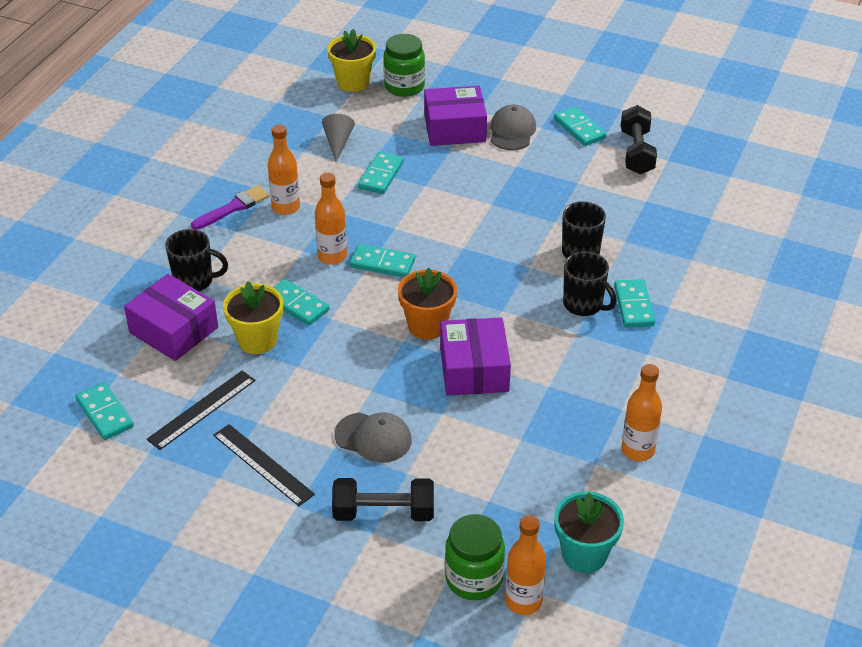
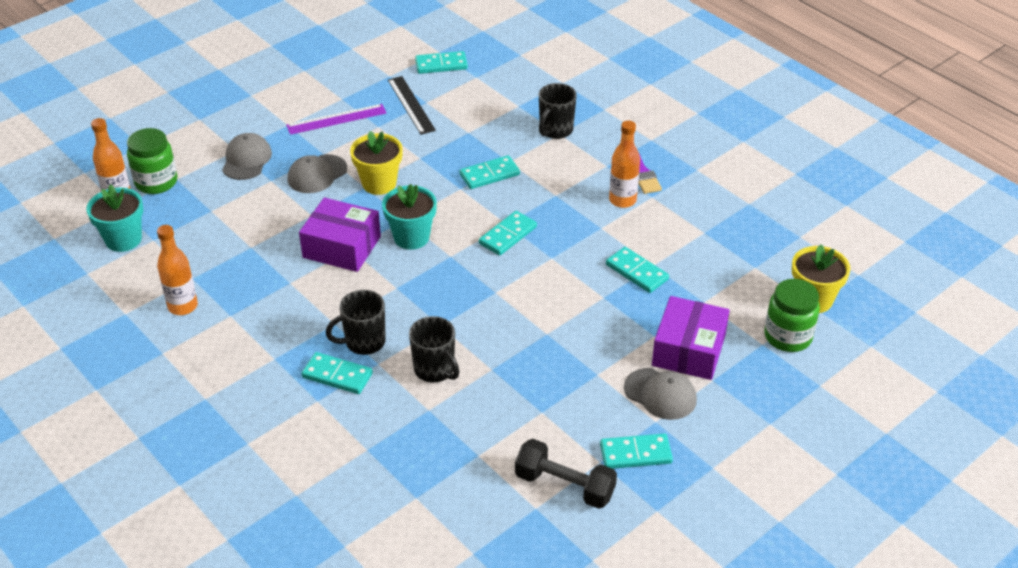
camera: 115 degrees right, 0 degrees up
(173, 330) = (504, 109): purple box -> none
(257, 340) = (463, 145): yellow flower pot -> yellow flower pot (379, 183)
(263, 464) = (336, 119): black ruler -> purple ruler
(332, 256) = (536, 209): orange bottle -> none
(338, 143) = (706, 259): grey cone -> none
(384, 512) = (246, 160): black dumbbell -> grey cap
(427, 326) = (411, 237): orange flower pot -> turquoise flower pot

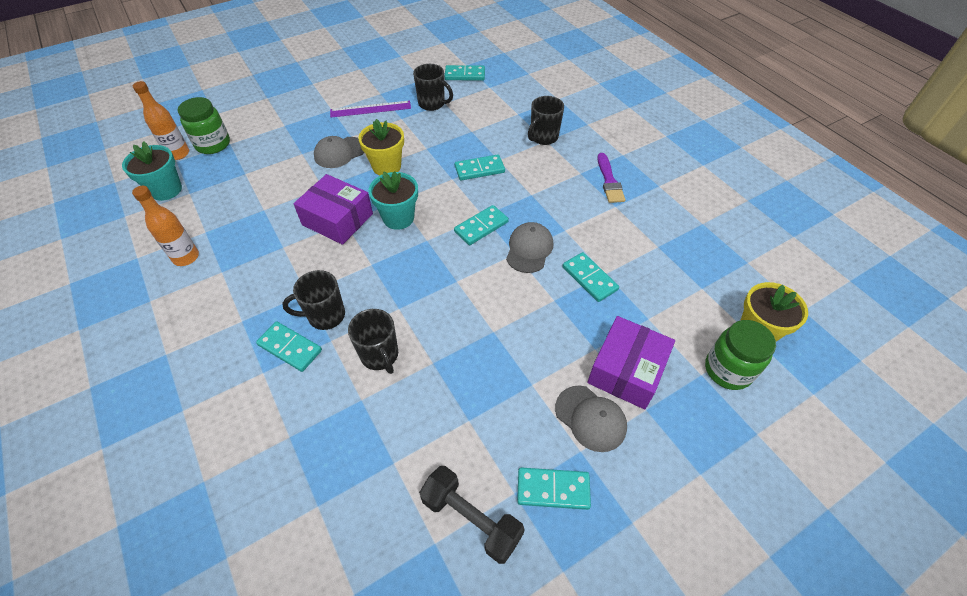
camera: 10 degrees right, 10 degrees up
(246, 160) = (289, 134): grey cap -> grey cap (529, 249)
(411, 105) = (432, 104): black ruler -> black mug
(622, 200) = (588, 206): orange bottle -> none

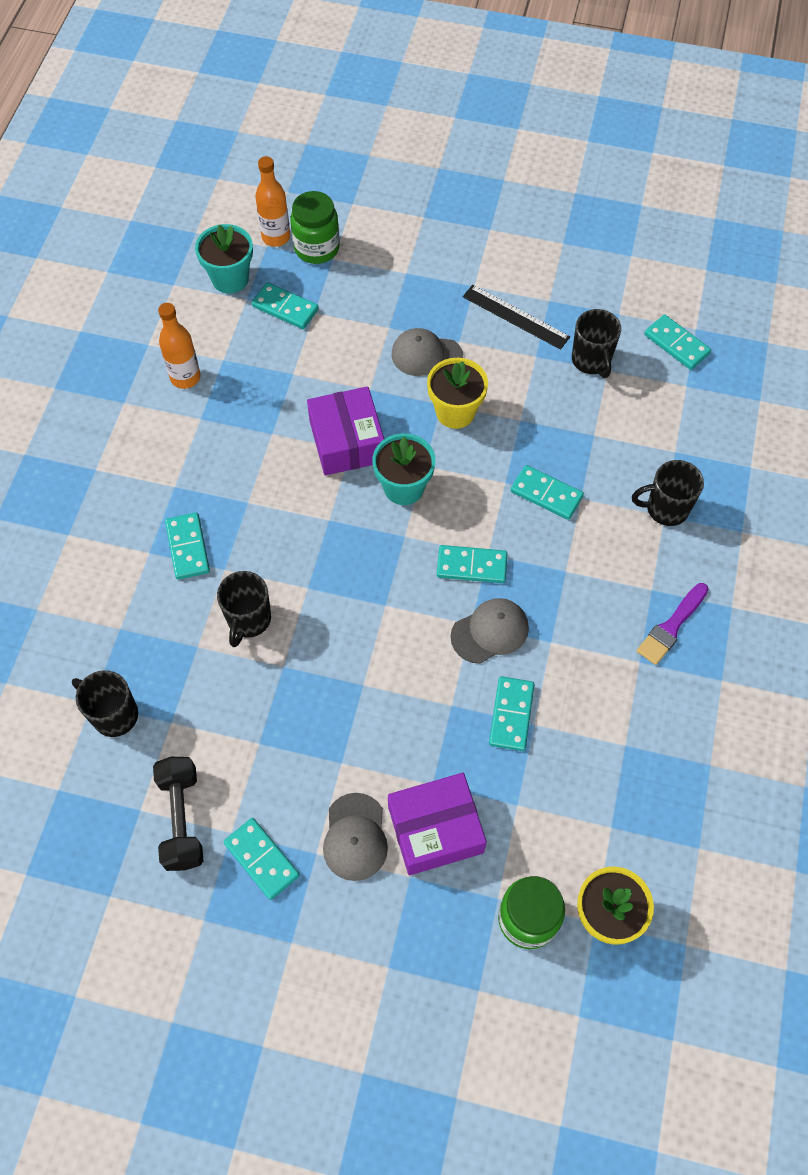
camera: 45 degrees right, 10 degrees up
(222, 182) = (285, 308): none -> turquoise domino
(325, 316) = (242, 540): black mug -> black mug (114, 715)
(370, 109) = (515, 317): purple ruler -> black ruler

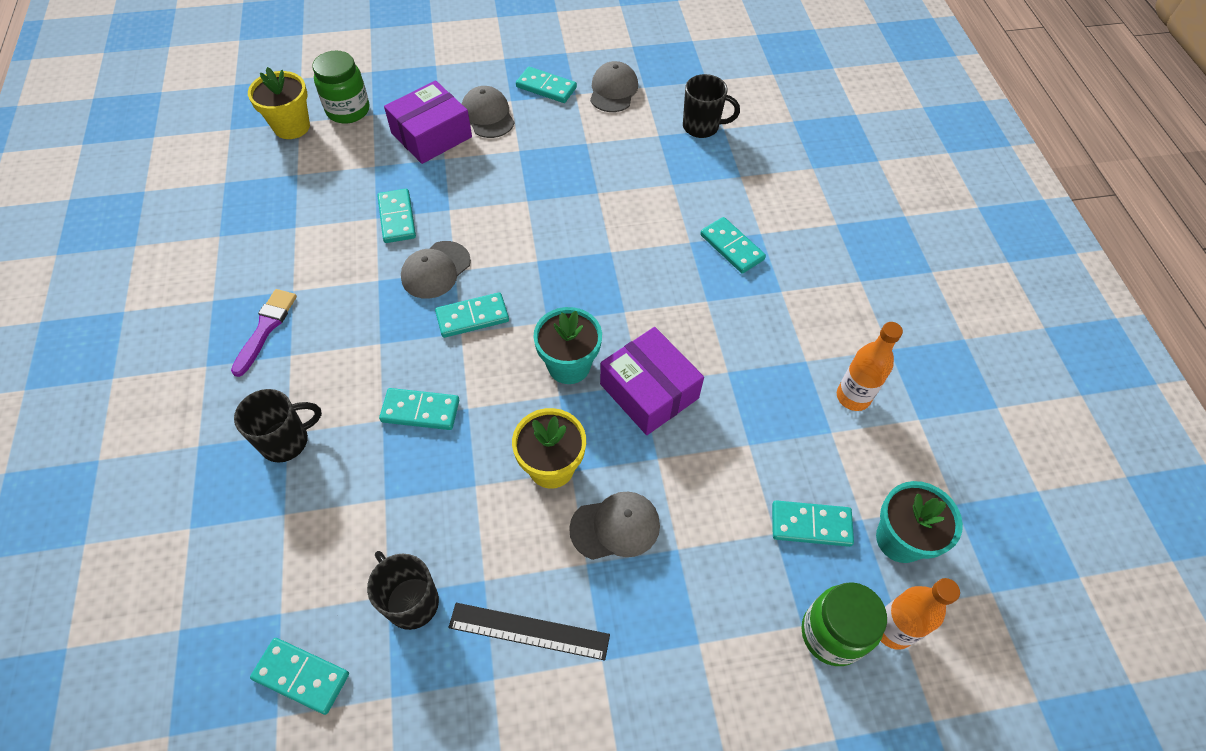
camera: 155 degrees right, 5 degrees down
(181, 819) = (613, 90): black dumbbell -> grey cap
(248, 620) = (645, 213): black mug -> none

